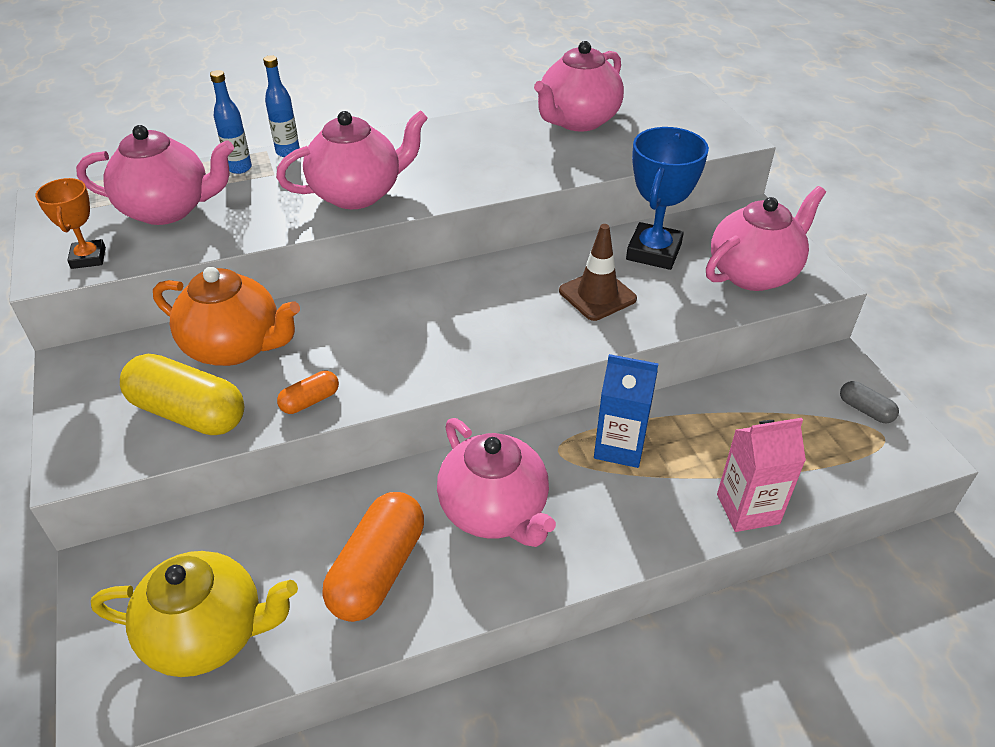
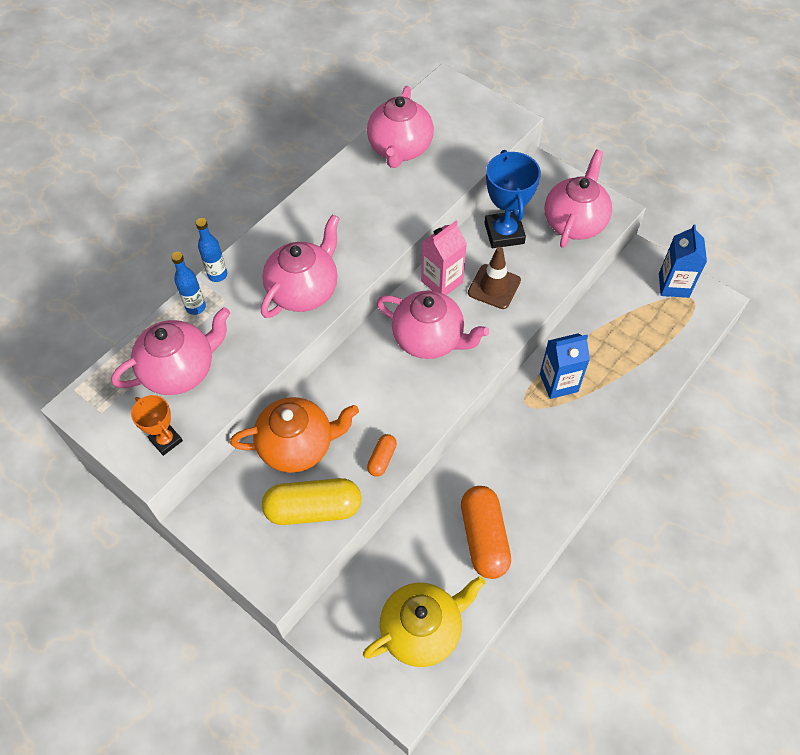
camera: 30 degrees left, 15 degrees up
(495, 511) = (520, 464): pink teapot -> pink teapot (429, 339)
(747, 509) = (651, 387): pink carton -> pink carton (442, 282)
(865, 410) = (673, 285): grey capsule -> blue carton

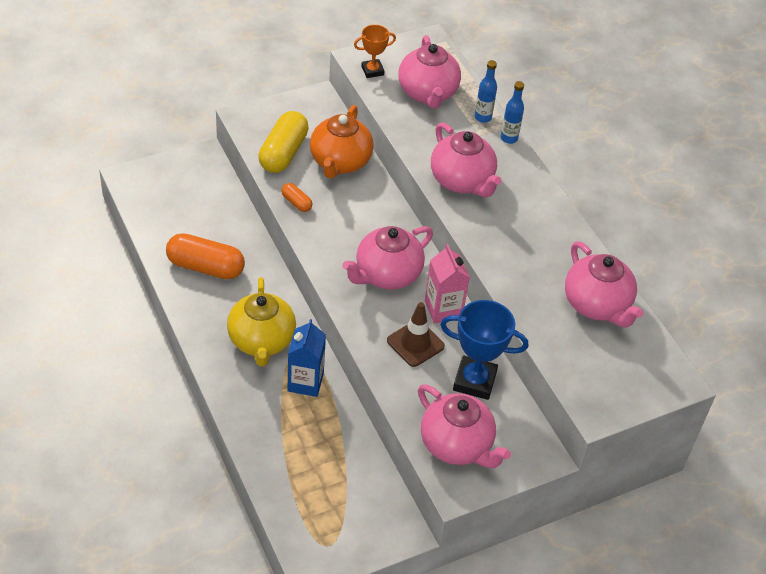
camera: 110 degrees right, 10 degrees down
(400, 149) = (597, 305): pink teapot -> pink teapot turned 150 degrees counterclockwise
(422, 630) = (166, 205): yellow teapot -> yellow teapot (261, 341)
(673, 285) = (354, 538): blue carton -> none

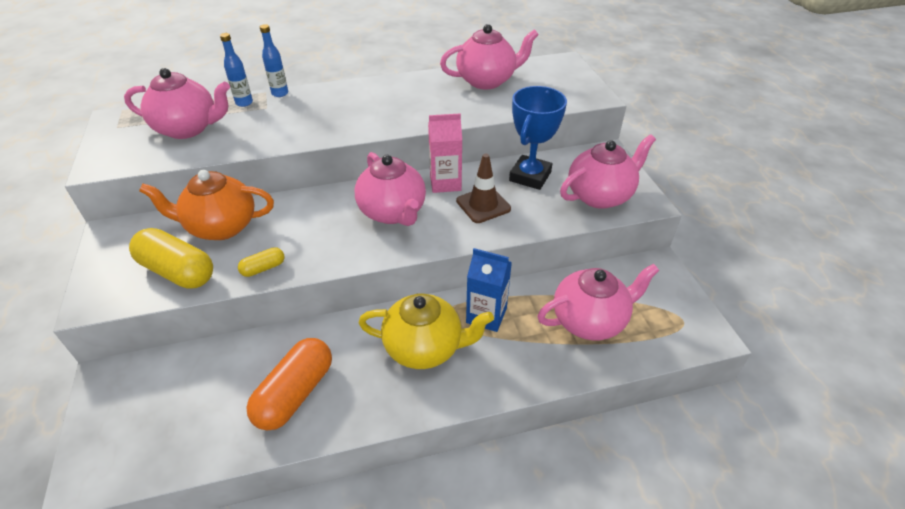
camera: 75 degrees left, 5 degrees down
(296, 203) = (263, 268): orange capsule -> yellow capsule
(340, 162) = (221, 227): orange teapot -> orange teapot turned 150 degrees clockwise
(372, 71) = (125, 159): orange trophy -> none
(462, 181) = (320, 124): pink teapot -> pink teapot (590, 320)

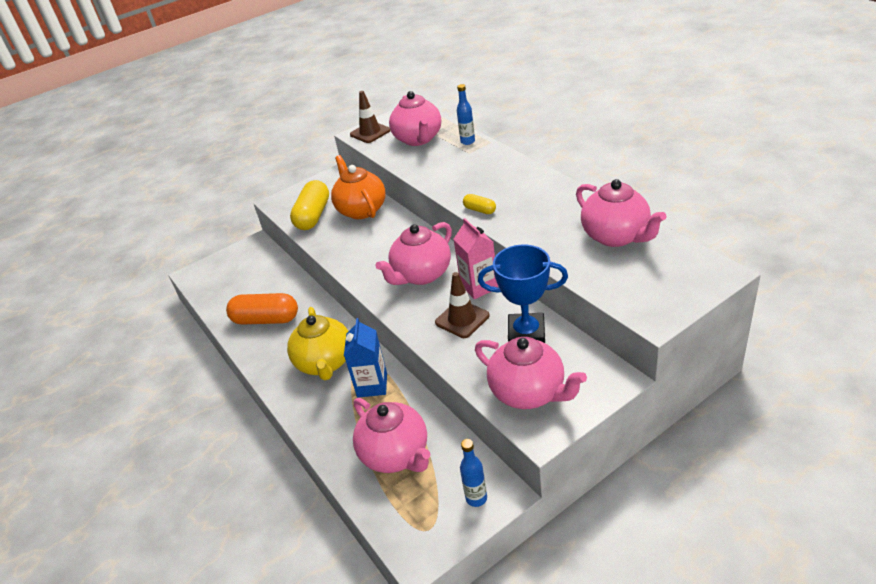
camera: 75 degrees right, 5 degrees down
(113, 156) = (370, 132): none -> brown traffic cone
(263, 268) = (331, 245): yellow capsule -> yellow capsule (480, 210)
(280, 93) = (493, 148): blue bottle -> blue bottle (476, 498)

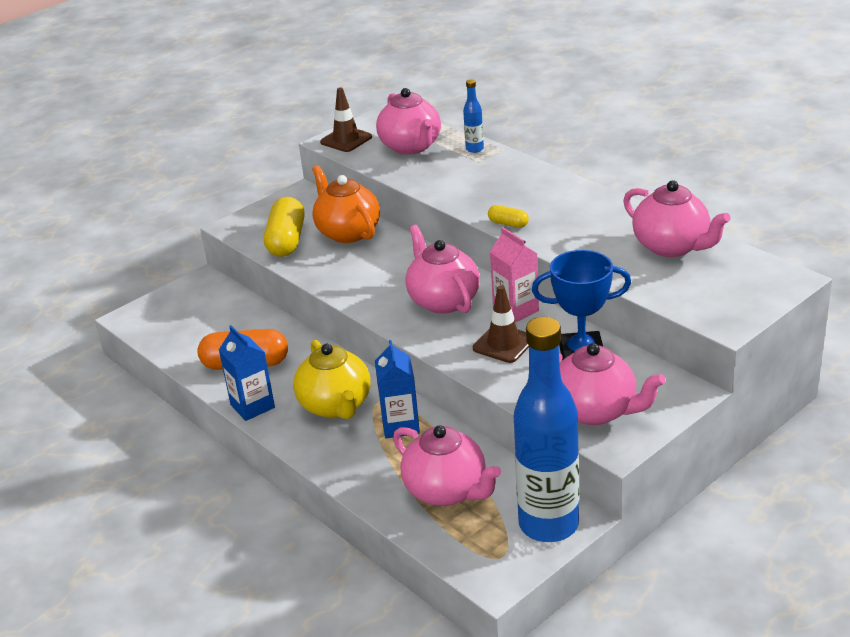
camera: 10 degrees left, 5 degrees down
(261, 359) = (252, 406): none -> blue carton
(421, 275) = (443, 300): pink teapot -> pink teapot turned 120 degrees clockwise
(476, 498) = (548, 524): blue bottle -> blue bottle, size x2.47

